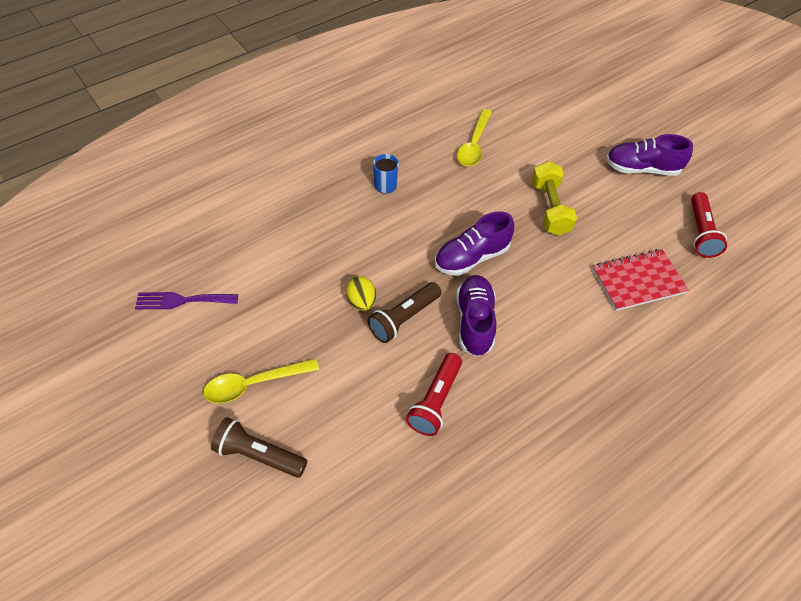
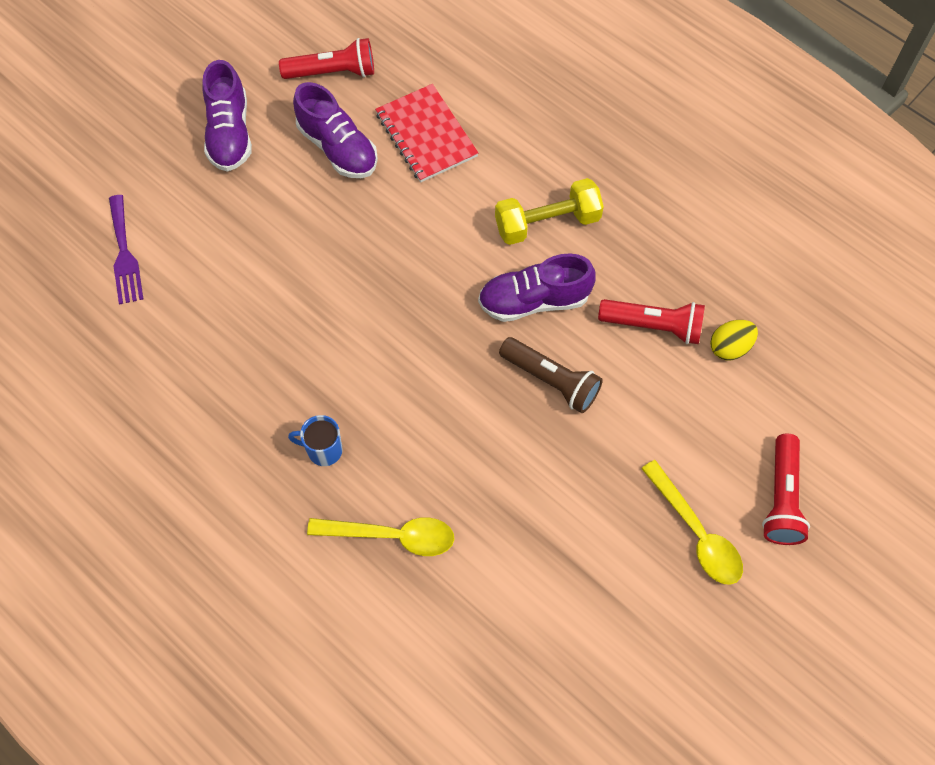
camera: 100 degrees left, 10 degrees up
(182, 300) = (602, 673): purple fork -> purple fork (124, 254)
(259, 455) = (781, 498): brown flashlight -> red flashlight
(361, 301) = (539, 436): yellow egg -> yellow egg (730, 347)
(471, 257) = (434, 317): purple shoe -> purple shoe (338, 148)
(474, 145) = (217, 344): yellow spoon -> yellow spoon (392, 536)
(550, 208) = (326, 235): yellow dumbbell -> yellow dumbbell (547, 223)

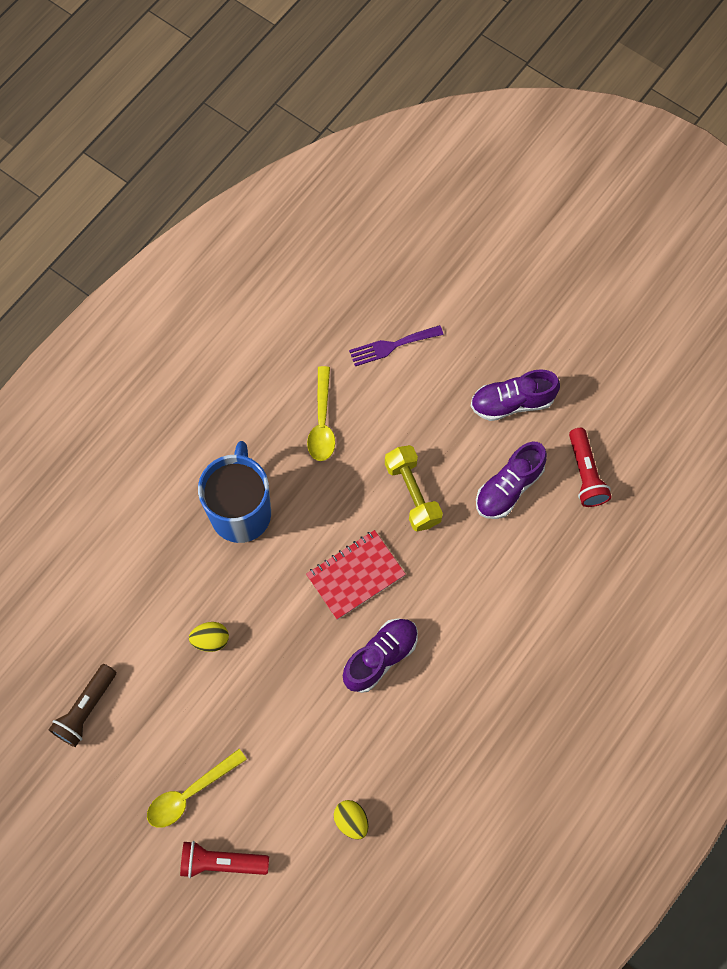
camera: 85 degrees right, 5 degrees up
(323, 450) = (241, 511): blue mug -> blue mug, size x2.37
(392, 536) = (177, 567): yellow spoon -> yellow spoon (322, 422)
(426, 135) = (531, 557): red notebook -> red notebook (355, 575)
(496, 497) = (211, 640): none -> yellow egg
(534, 300) = (380, 657): purple shoe -> purple shoe turned 60 degrees clockwise
(547, 223) = (455, 663): yellow dumbbell -> yellow dumbbell (412, 493)
(551, 380) = (310, 675): brown flashlight -> brown flashlight (86, 709)
(653, 326) = (366, 756): red flashlight -> none

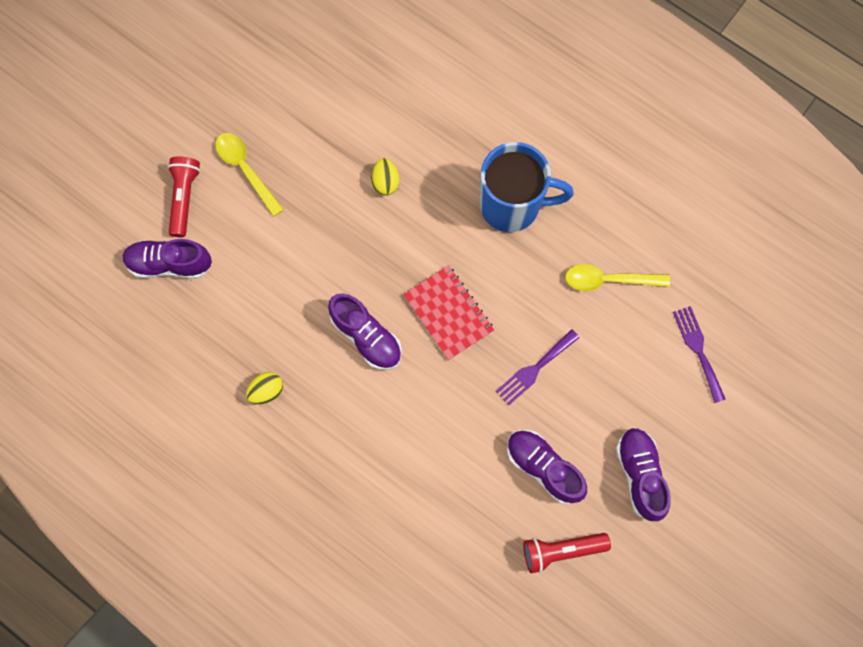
camera: 90 degrees right, 5 degrees up
(86, 709) = (324, 80): brown flashlight -> none
(298, 874) = (170, 264): none -> purple shoe
(351, 821) = (214, 310): yellow egg -> yellow egg (266, 391)
(412, 493) = (534, 369): yellow dumbbell -> purple fork

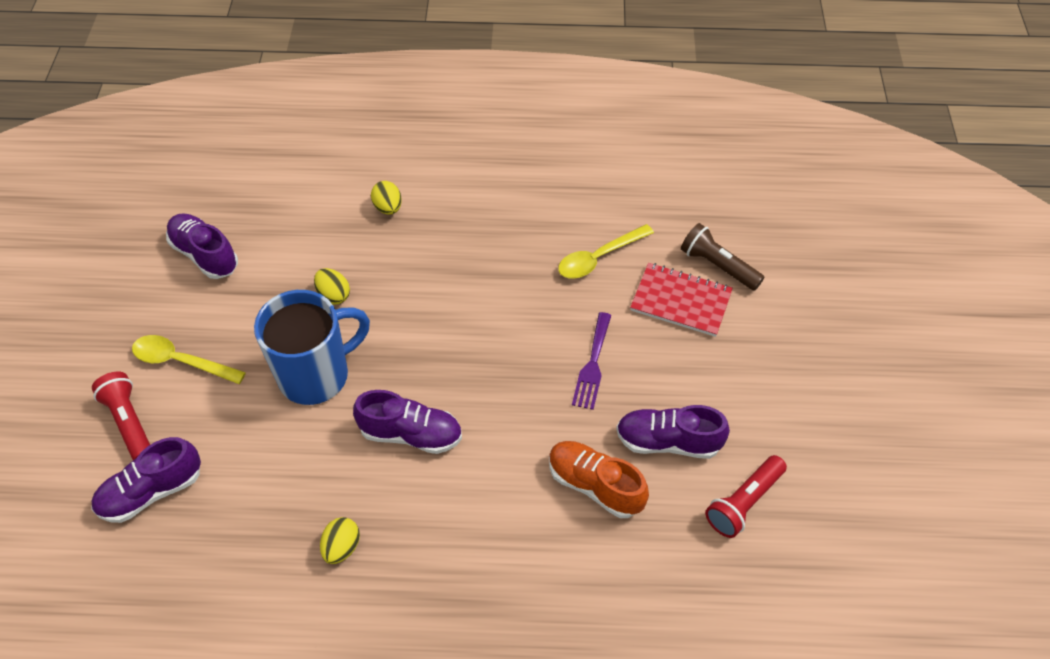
camera: 35 degrees left, 20 degrees down
(448, 313) = (476, 367): red notebook -> red notebook (681, 301)
(466, 464) = (595, 485): none -> orange shoe
(477, 126) = (388, 207): none -> yellow egg
(512, 205) = (467, 249): blue mug -> blue mug (316, 375)
(640, 474) = (756, 392): purple shoe -> purple shoe (205, 255)
(698, 349) = (718, 266): purple fork -> brown flashlight

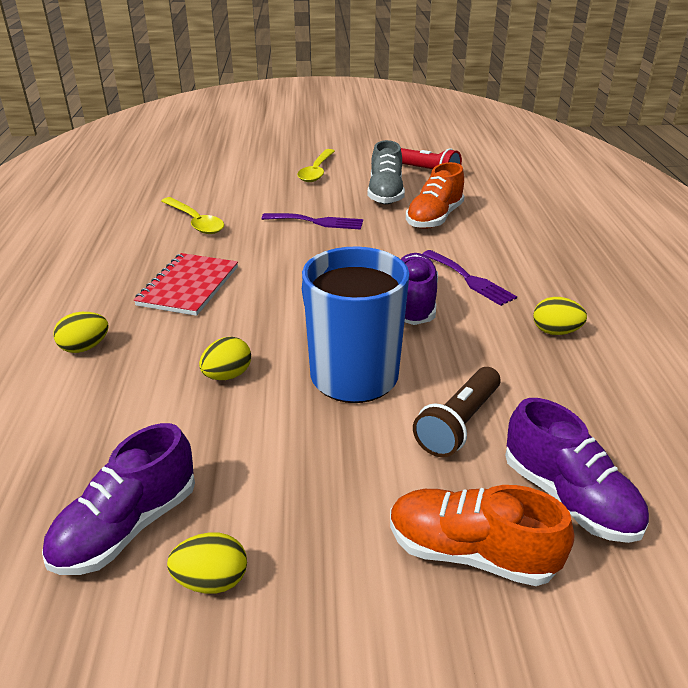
camera: 95 degrees left, 20 degrees down
(129, 422) = (471, 552): red flashlight -> orange shoe
(155, 295) = (211, 580): none -> yellow egg
(181, 361) = (347, 511): yellow spoon -> yellow spoon (316, 171)
(448, 493) = (470, 279): none -> purple fork
(668, 441) = (385, 194): purple shoe -> grey shoe
(681, 301) = (249, 190): red notebook -> red notebook (189, 286)
(718, 266) = (213, 177): brown flashlight -> brown flashlight (458, 423)

